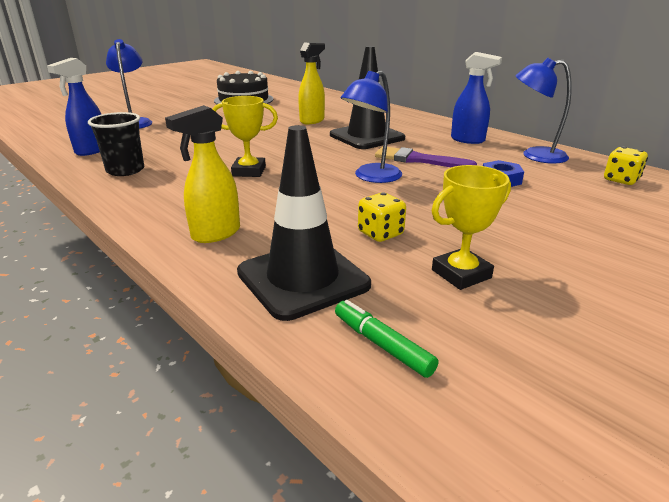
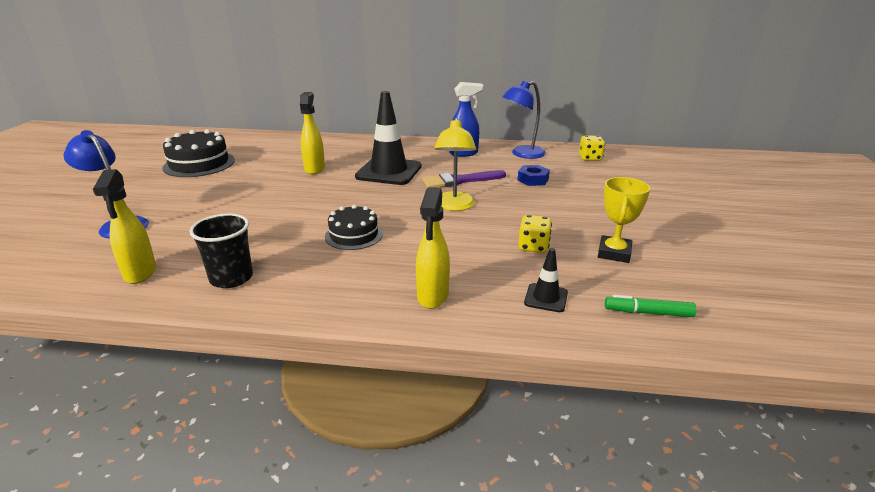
camera: 40 degrees left, 0 degrees up
(91, 151) = (140, 273): blue spray bottle -> yellow spray bottle
(249, 171) = (354, 235): yellow trophy -> black cake
(303, 279) = (546, 298): black traffic cone -> black traffic cone, size x0.47
(371, 177) = (454, 206): blue lamp -> yellow lamp

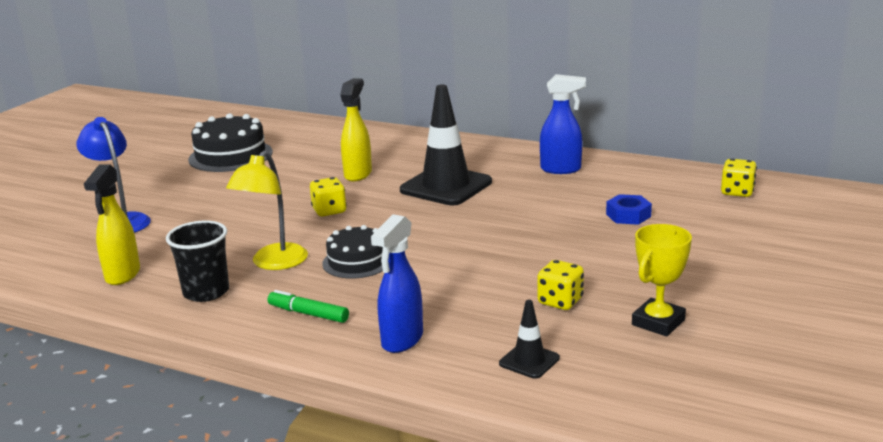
camera: 20 degrees right, 5 degrees down
(307, 198) = (329, 211): none -> yellow dice
(432, 296) = (402, 340): yellow spray bottle -> blue spray bottle
(454, 206) = (498, 240): yellow lamp -> yellow lamp (274, 263)
(460, 181) = (528, 207): purple brush -> none
(522, 154) = (642, 177): blue lamp -> none
(648, 312) = (640, 395): green marker -> green marker (308, 314)

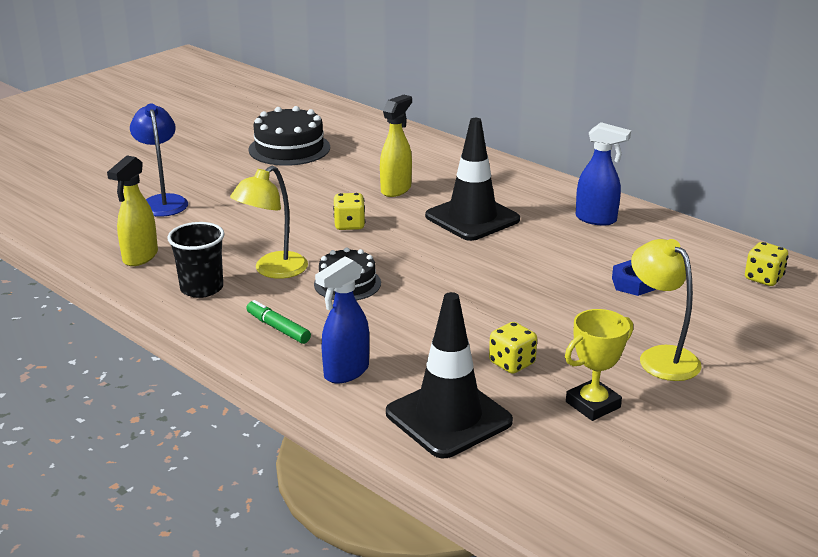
camera: 15 degrees right, 5 degrees up
(529, 361) = (448, 417): black traffic cone -> black traffic cone, size x2.14
(692, 270) = (660, 357): none -> yellow lamp

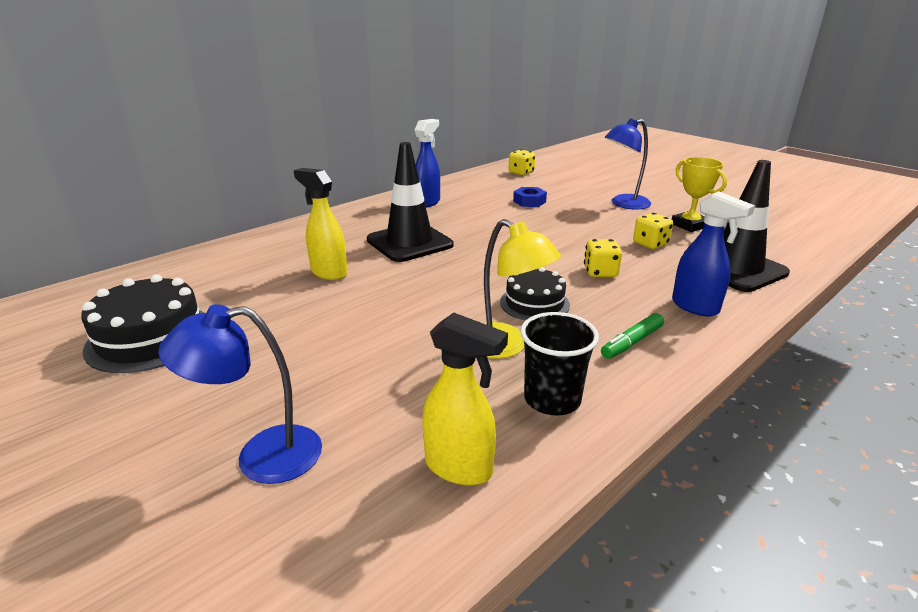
camera: 85 degrees left, 0 degrees up
(349, 225) = (404, 300): yellow dice -> yellow dice (600, 272)
(660, 357) = (623, 204): yellow lamp -> blue lamp

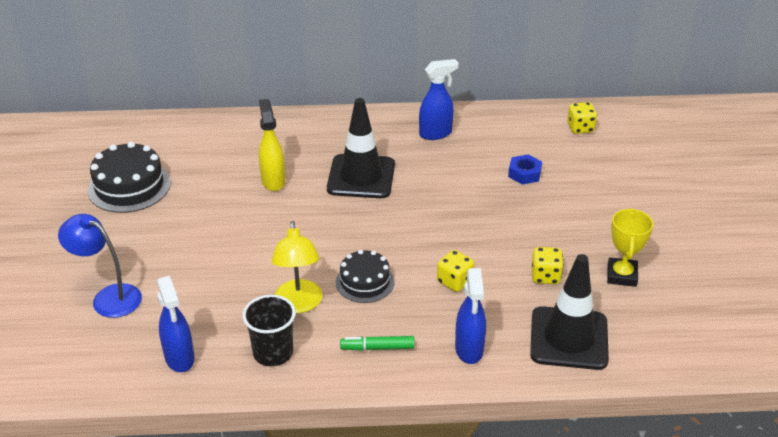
camera: 40 degrees right, 10 degrees up
(459, 468) = (180, 358): yellow spray bottle -> blue spray bottle
(623, 204) = (607, 219): blue lamp -> none

